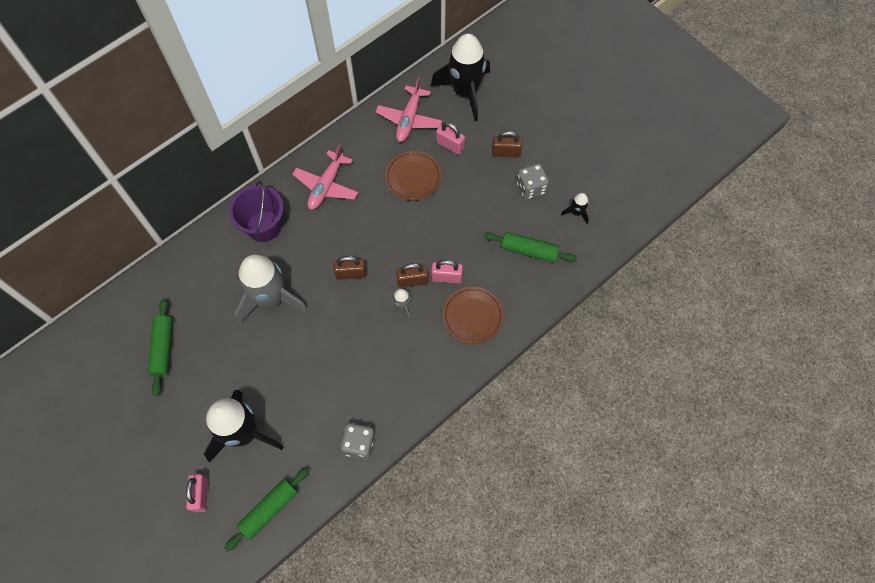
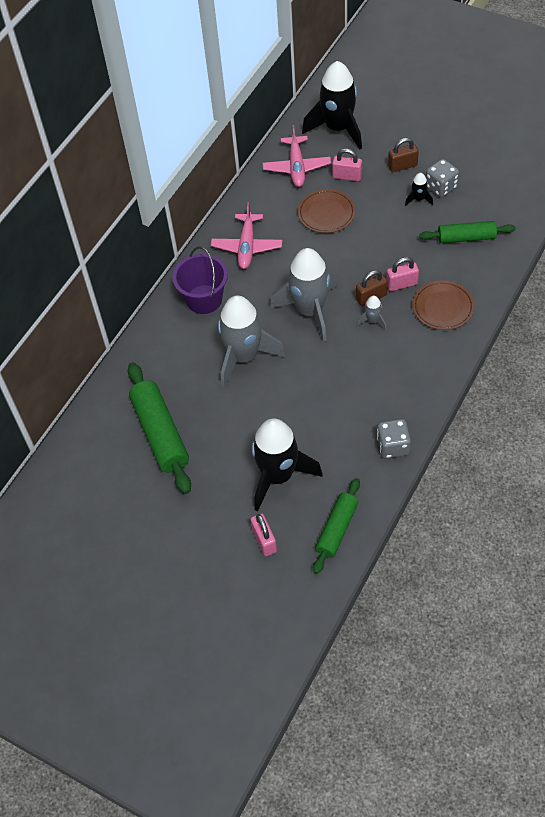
camera: 15 degrees left, 10 degrees down
(163, 348) = (160, 433): green rolling pin -> green rolling pin, size x1.55
(351, 274) = (309, 311): brown padlock -> grey rocket
(576, 212) = (493, 193): black rocket -> black rocket (418, 199)

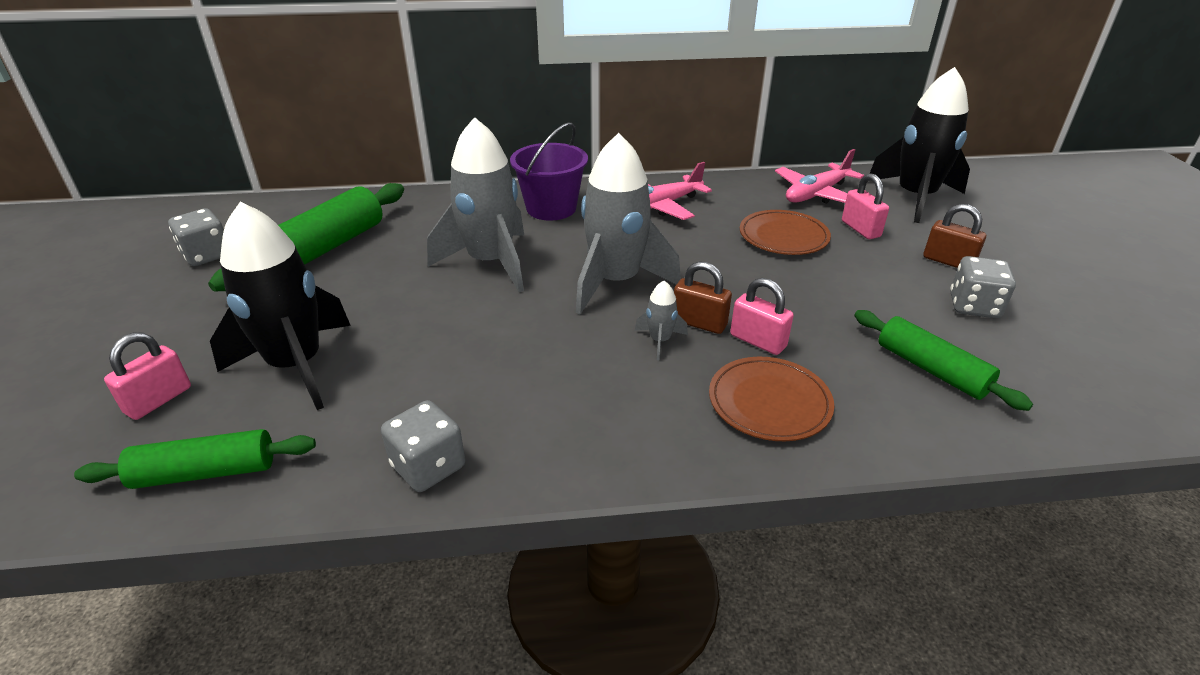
camera: 50 degrees right, 20 degrees down
(116, 495) = (207, 255): none -> grey dice
(418, 199) = (920, 295): black rocket -> none

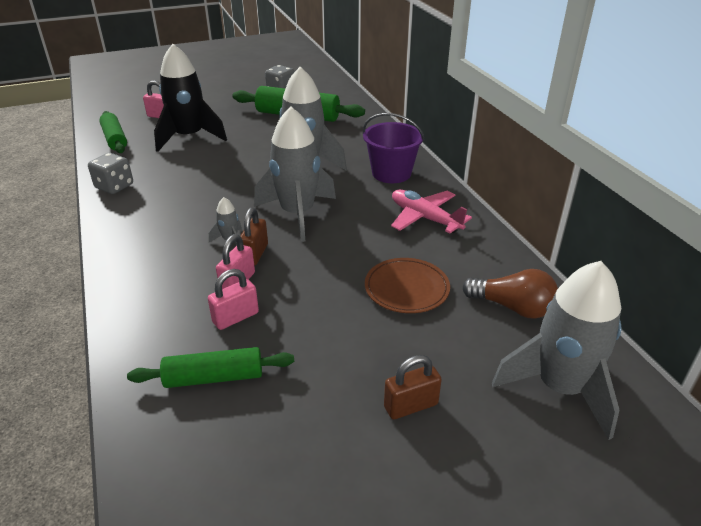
camera: 75 degrees right, 0 degrees up
(769, 402) = (167, 291): brown plate -> none
(816, 194) = (512, 307): pink plane -> brown light bulb
(860, 229) = (450, 339): pink padlock -> pink padlock (235, 317)
(915, 198) = (560, 388): black rocket -> grey rocket
(931, 369) = (214, 377): green rolling pin -> green rolling pin turned 45 degrees clockwise
(948, 261) = (411, 406): brown padlock -> brown padlock turned 45 degrees clockwise
(974, 306) = (324, 418): grey dice -> none

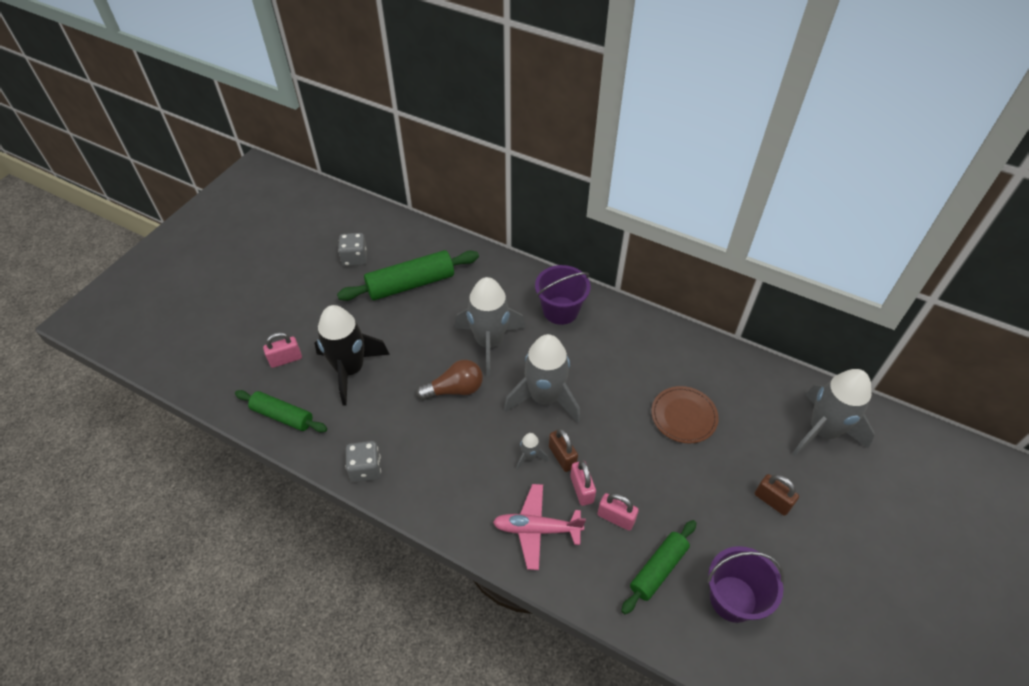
camera: 40 degrees left, 15 degrees up
(235, 317) = (616, 518): pink padlock -> pink padlock turned 75 degrees counterclockwise
(248, 454) = (733, 598): none -> purple bucket
(411, 406) = (772, 501): brown padlock -> brown padlock turned 75 degrees counterclockwise
(425, 218) = (630, 344): pink plane -> pink plane (537, 529)
(512, 307) = (751, 388): brown light bulb -> brown light bulb (455, 389)

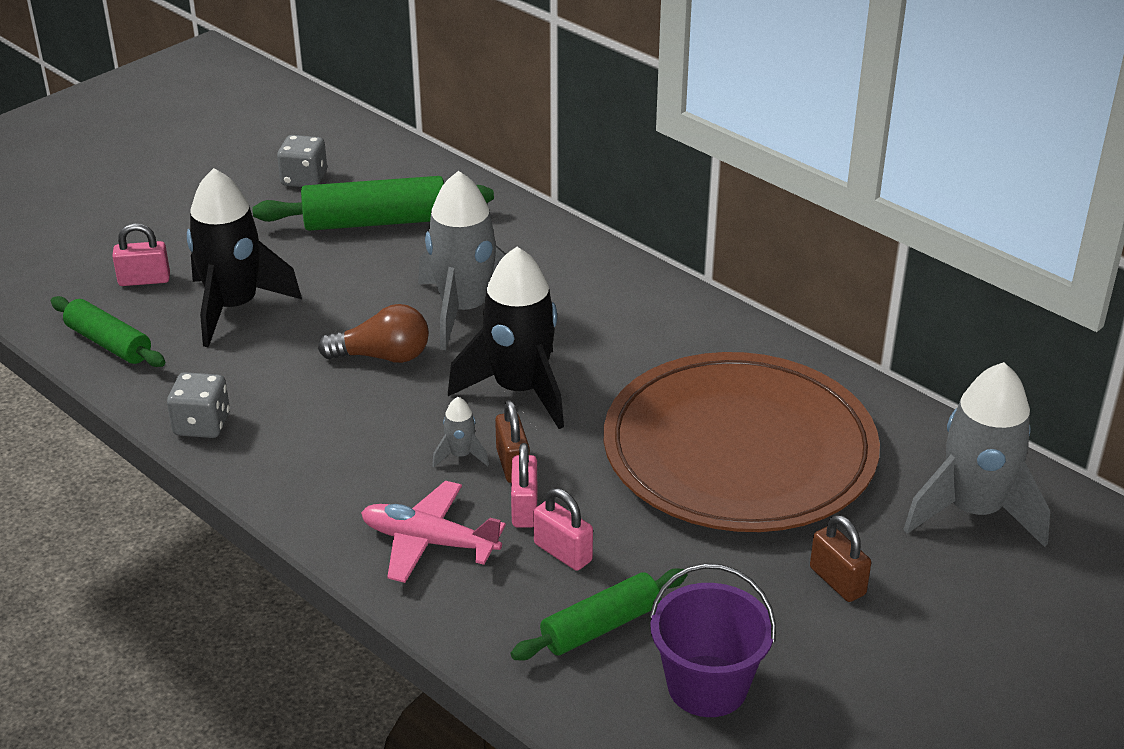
camera: 15 degrees right, 15 degrees down
(544, 398) = (519, 390): grey rocket -> black rocket
(560, 310) = (599, 289): purple bucket -> none
(683, 416) = (739, 451): brown plate -> brown plate, size x2.39

